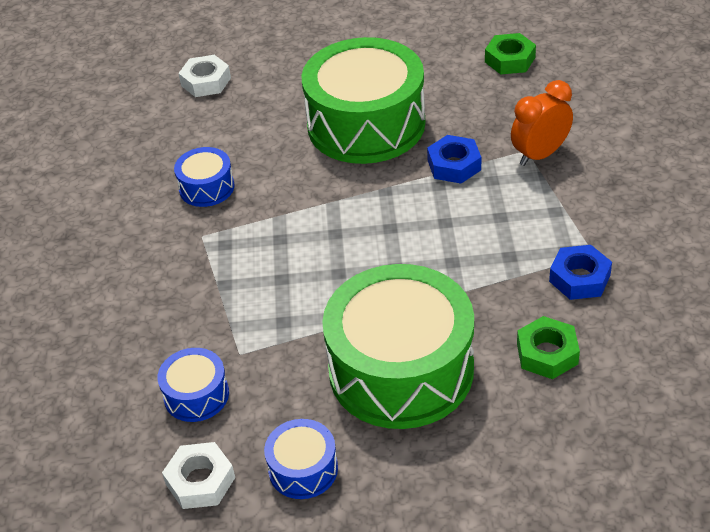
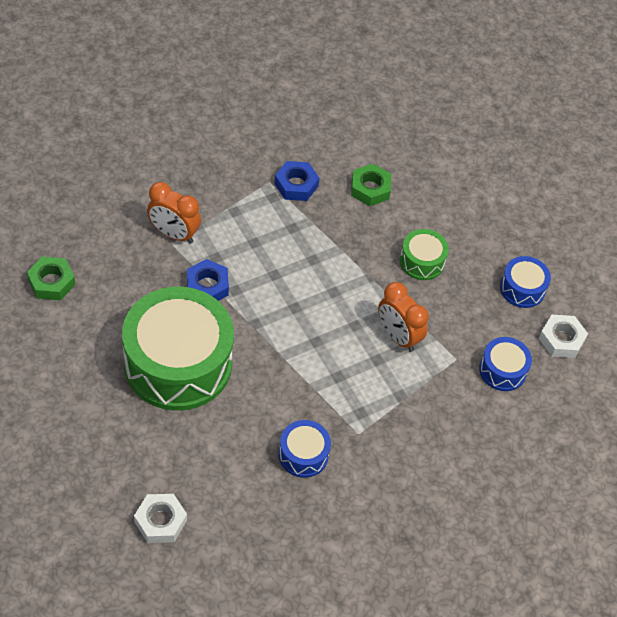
camera: 125 degrees left, 10 degrees up
(302, 307) = (398, 336): none -> orange clock
(401, 369) = (422, 261): green drum -> green drum, size x0.45

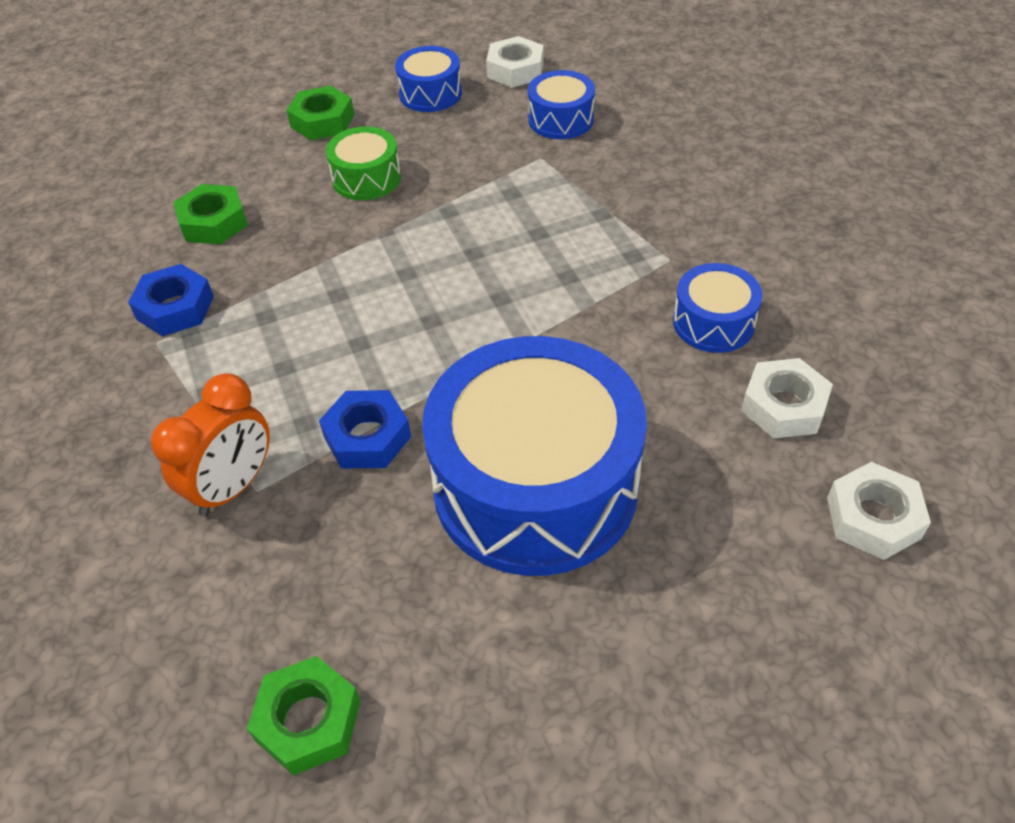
camera: 75 degrees left, 5 degrees down
(178, 363) = (535, 485): green drum -> blue drum
(237, 486) = (783, 406): none -> white nut
(398, 336) = (498, 210): orange clock -> none
(480, 229) = (322, 121): none -> green nut

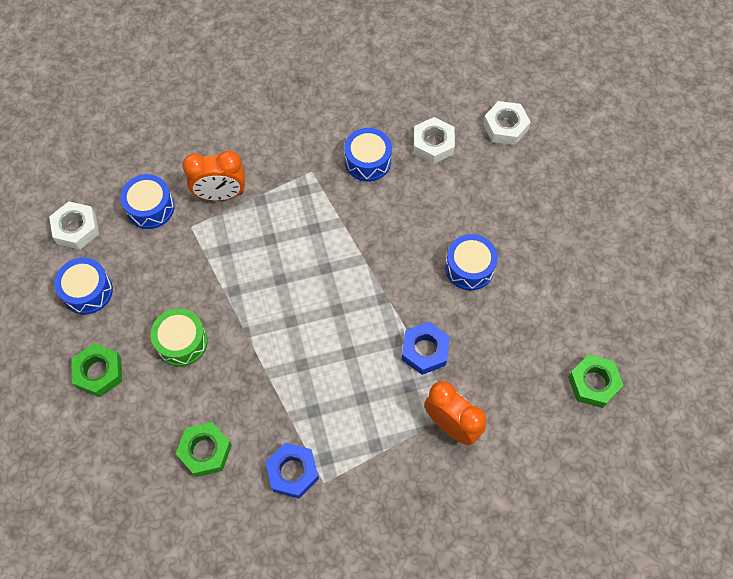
camera: 85 degrees left, 15 degrees up
(535, 485) = (469, 268): blue drum -> blue drum, size x0.45
(599, 176) = (221, 195): none -> orange clock

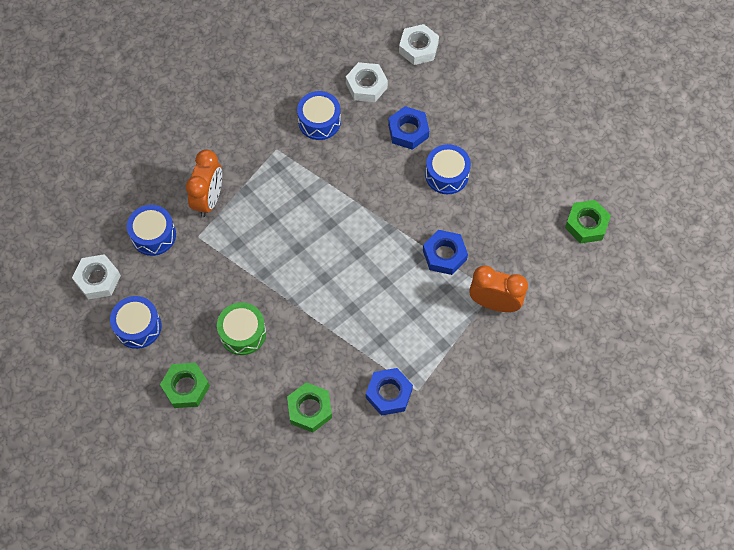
camera: 25 degrees left, 0 degrees up
(221, 195) = (209, 199): orange clock -> orange clock turned 45 degrees counterclockwise
(452, 206) = (408, 131): none -> blue nut

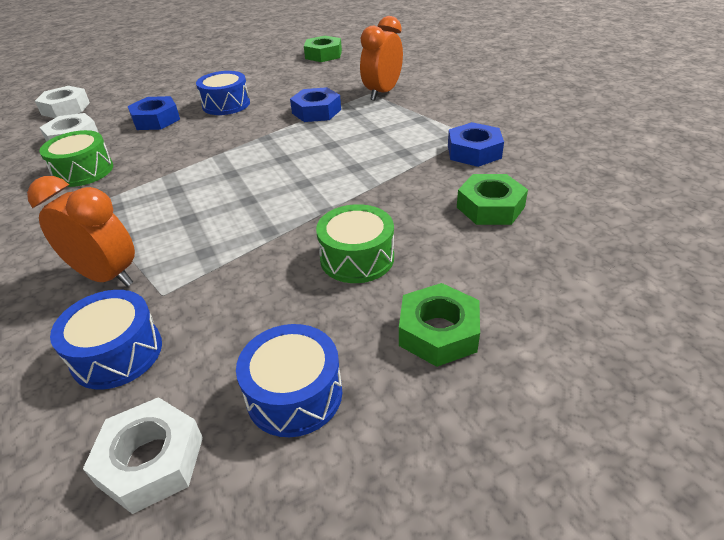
camera: 75 degrees left, 25 degrees down
(319, 121) = (83, 171): blue drum -> green drum

